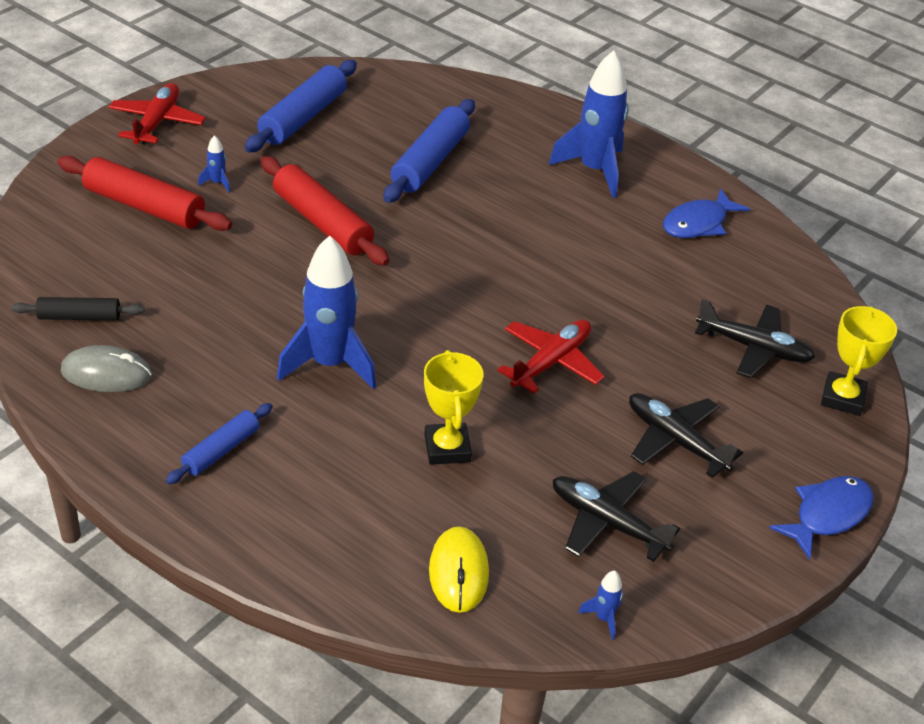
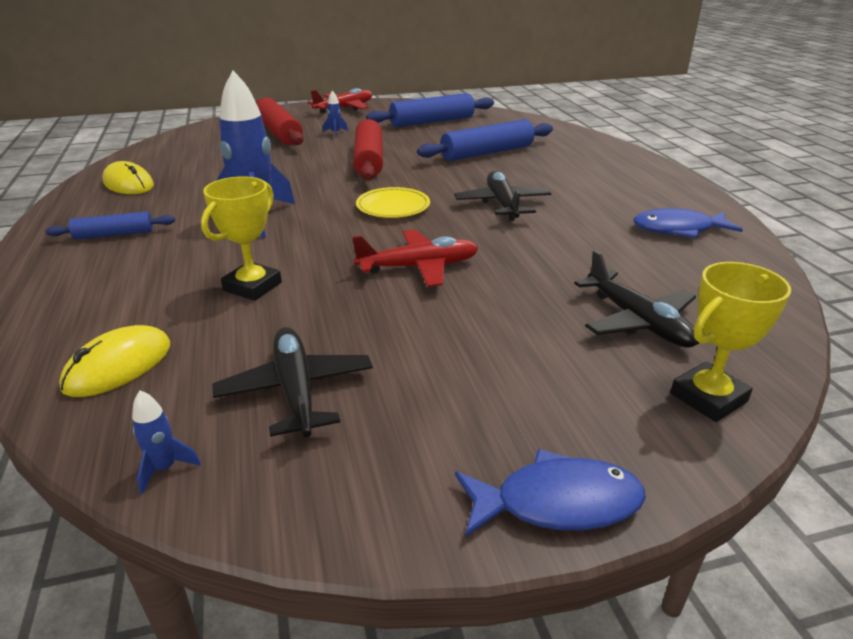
camera: 40 degrees right, 10 degrees down
(79, 316) = (163, 160): black rolling pin -> none
(106, 373) = (128, 184): grey mouse -> yellow mouse
(439, 292) = (393, 207): none -> yellow plate
(594, 170) = (614, 182): blue rocket -> none
(675, 440) = (457, 357): black plane -> black plane (502, 204)

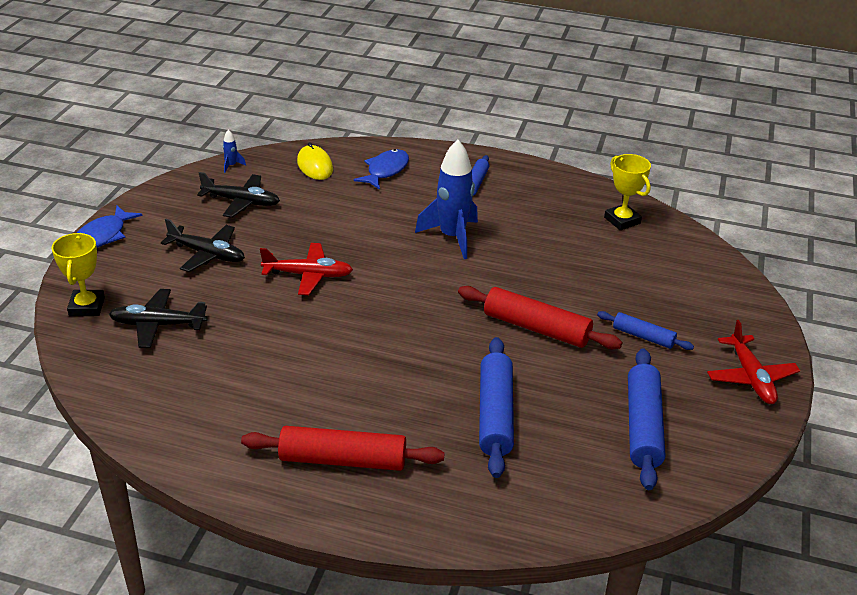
camera: 120 degrees right, 5 degrees up
(128, 184) = (574, 200): yellow mouse -> none
(252, 286) = (351, 213): yellow trophy -> yellow trophy (622, 220)
(279, 132) = (671, 302): red rolling pin -> red rolling pin (342, 460)
(335, 133) = (643, 336): blue rocket -> blue rolling pin
(393, 207) = (412, 300): yellow plate -> none
(419, 267) = (308, 275): red plane -> red plane turned 105 degrees counterclockwise
(502, 204) = (362, 357): black plane -> black plane (207, 254)
(678, 229) = (220, 426): blue fish -> blue fish (385, 170)

